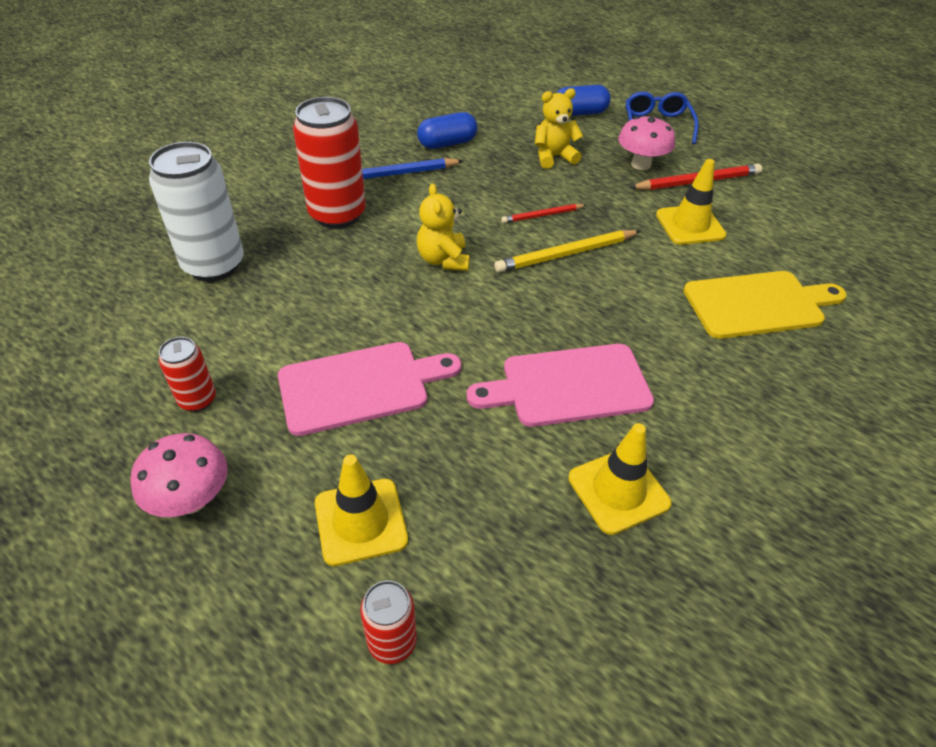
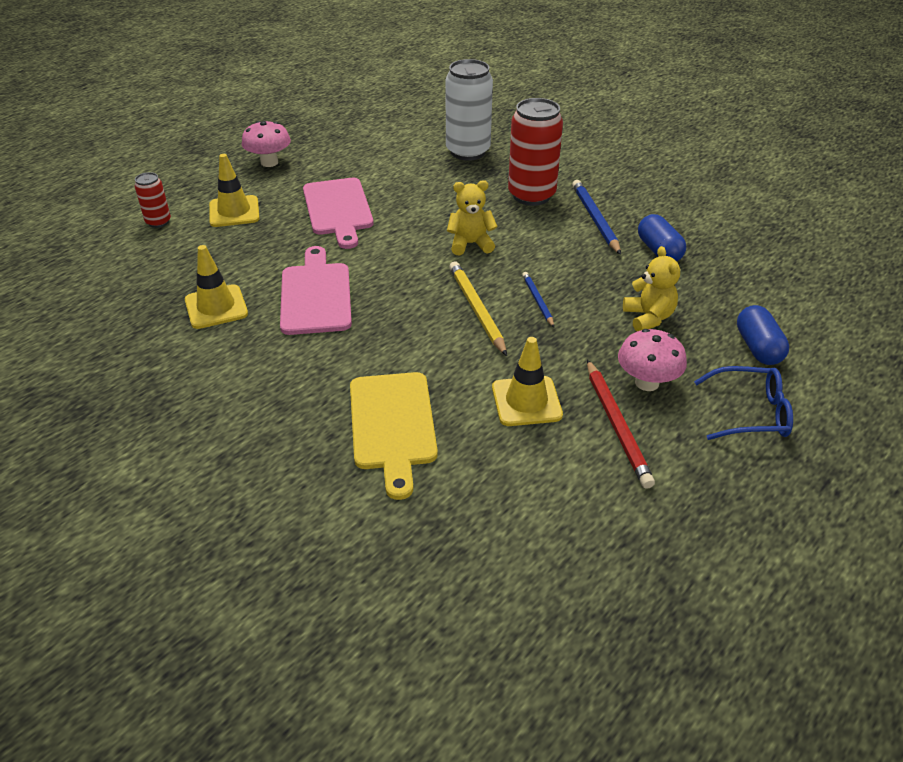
camera: 95 degrees right, 5 degrees down
(197, 400) = (341, 157): red can -> none
(542, 215) = (537, 301): red pencil -> blue pencil

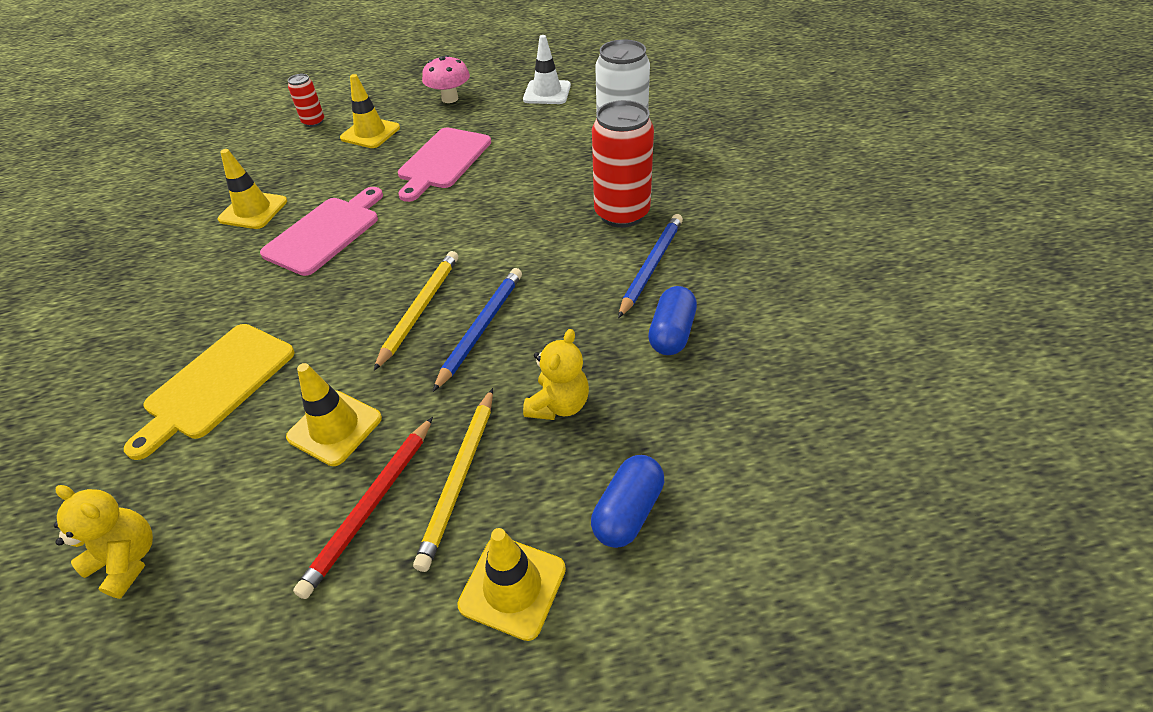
camera: 40 degrees right, 5 degrees up
(352, 133) = (547, 93): none -> white traffic cone
(470, 244) = (501, 240): yellow teddy bear -> yellow teddy bear (127, 560)
(537, 301) = (481, 328): blue pencil -> blue pencil, size x1.68
(647, 382) = (459, 478): pink mushroom -> yellow pencil
(750, 413) = (512, 587): blue glasses -> yellow traffic cone

